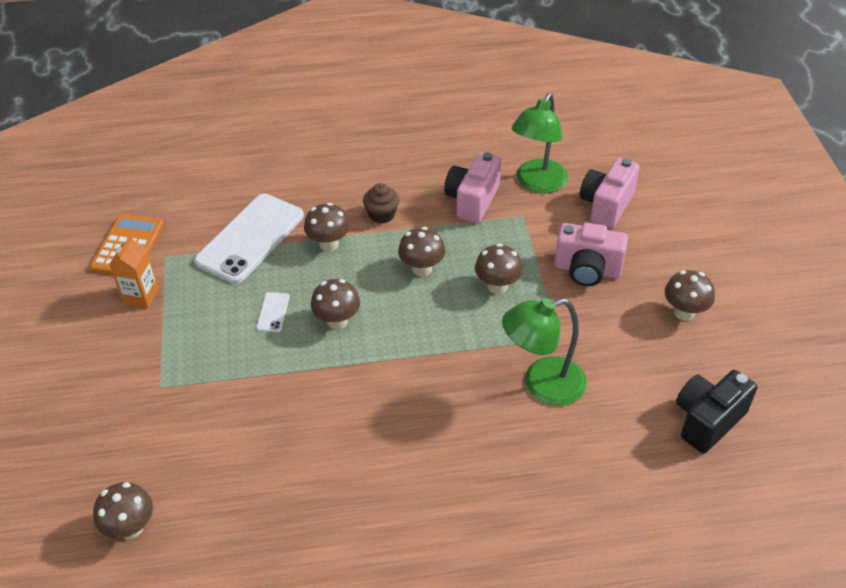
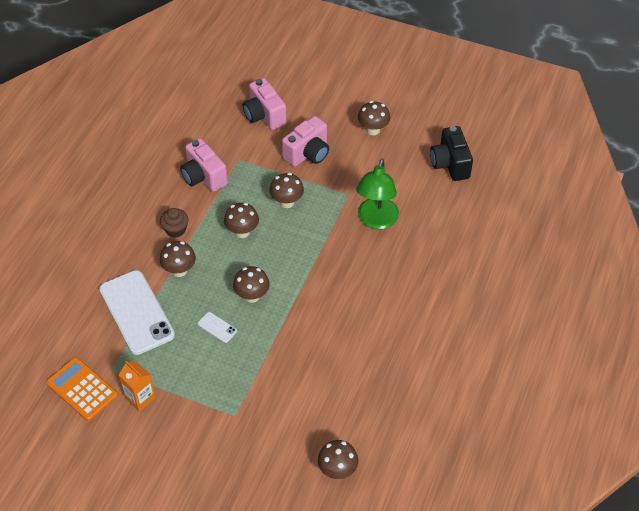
camera: 60 degrees left, 5 degrees up
(537, 183) = (216, 137): green lamp -> none

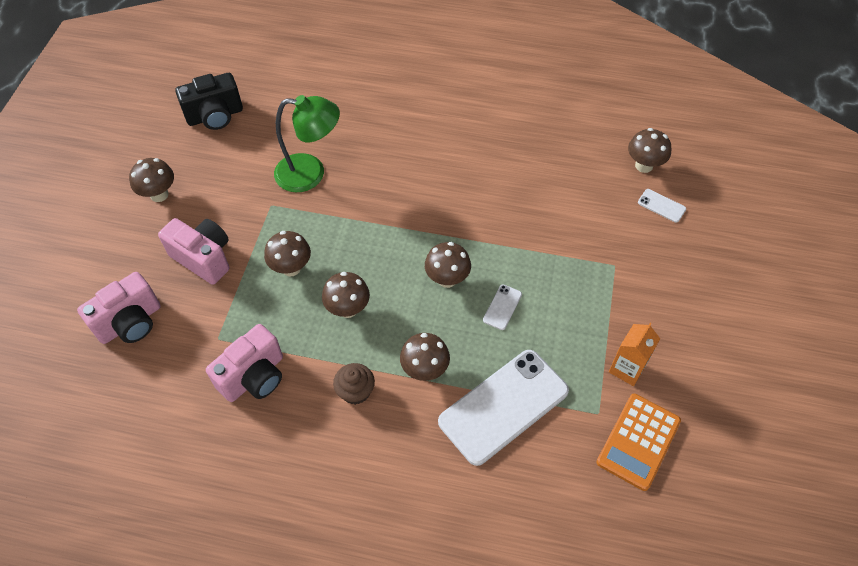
camera: 100 degrees left, 5 degrees up
(288, 471) = (661, 206): none -> white phone

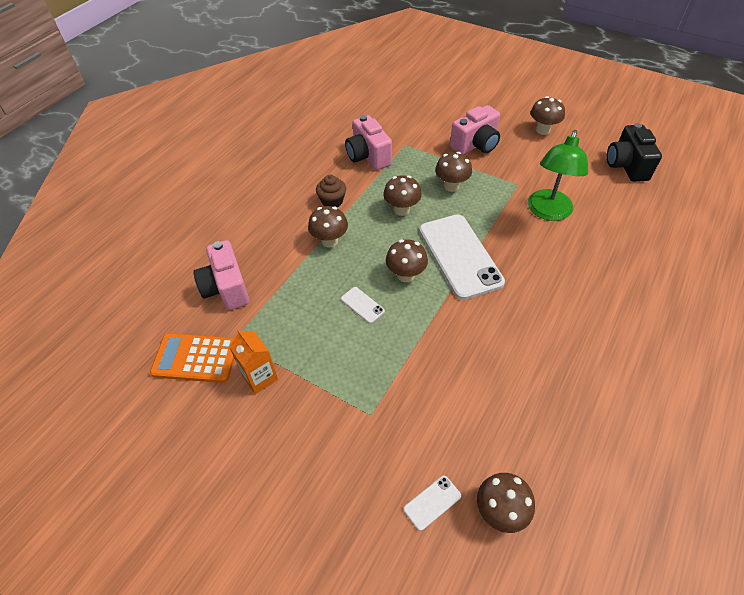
camera: 110 degrees right, 5 degrees down
(130, 322) = (434, 110): pink camera -> pink camera (226, 288)
(503, 406) = (275, 279): white phone -> white phone (460, 256)
(638, 441) = (195, 358): orange calculator -> orange calculator turned 45 degrees counterclockwise

